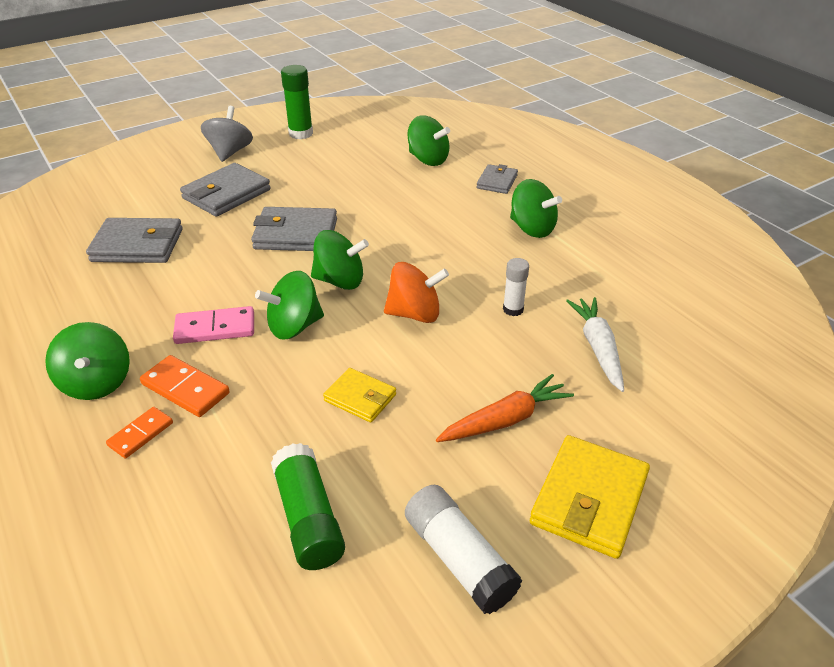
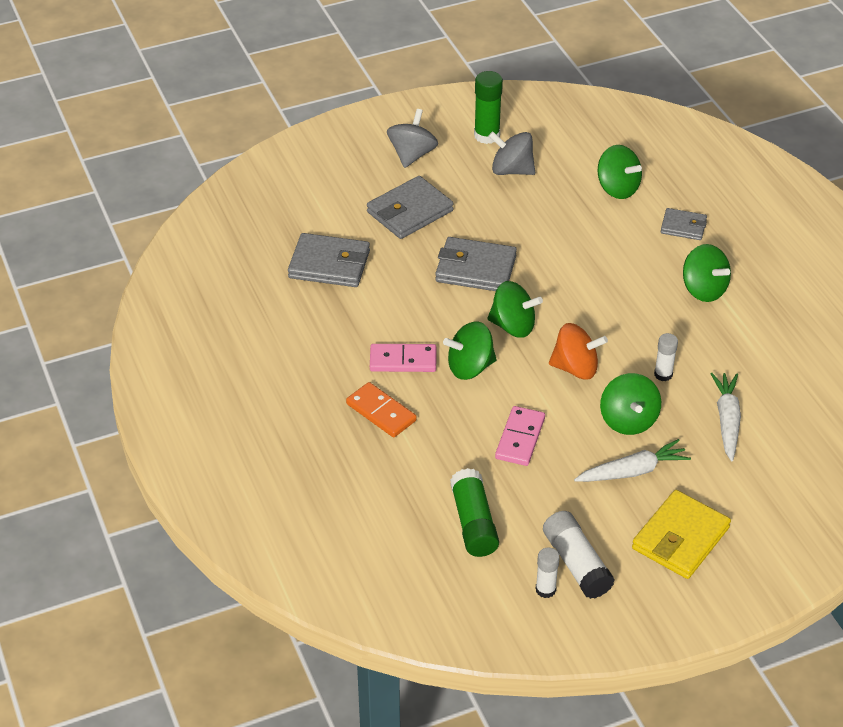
camera: 10 degrees right, 5 degrees up
(97, 383) = (311, 398): green spinning top -> green spinning top (628, 420)
(141, 434) = (349, 445): orange domino -> none
(326, 155) = (511, 170): none -> grey spinning top
(360, 398) = (520, 438): yellow wallet -> pink domino
(421, 608) = (545, 589): none -> white glue stick
(497, 182) = (683, 227): grey wallet -> grey wallet turned 75 degrees clockwise
(505, 420) = (632, 471): orange carrot -> white carrot

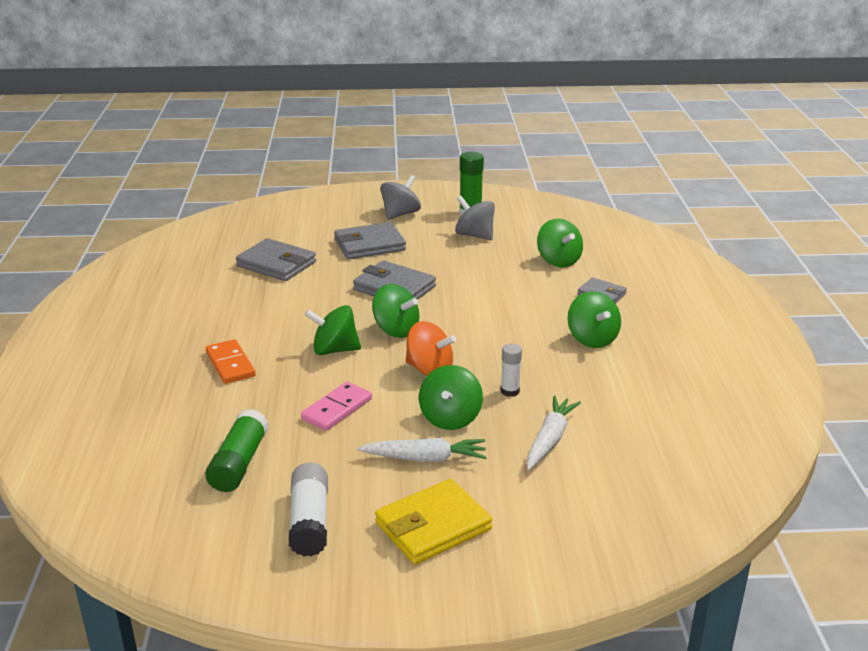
camera: 20 degrees right, 15 degrees down
(403, 360) = (281, 334): pink domino -> none
(545, 589) = (261, 536): white glue stick -> none

